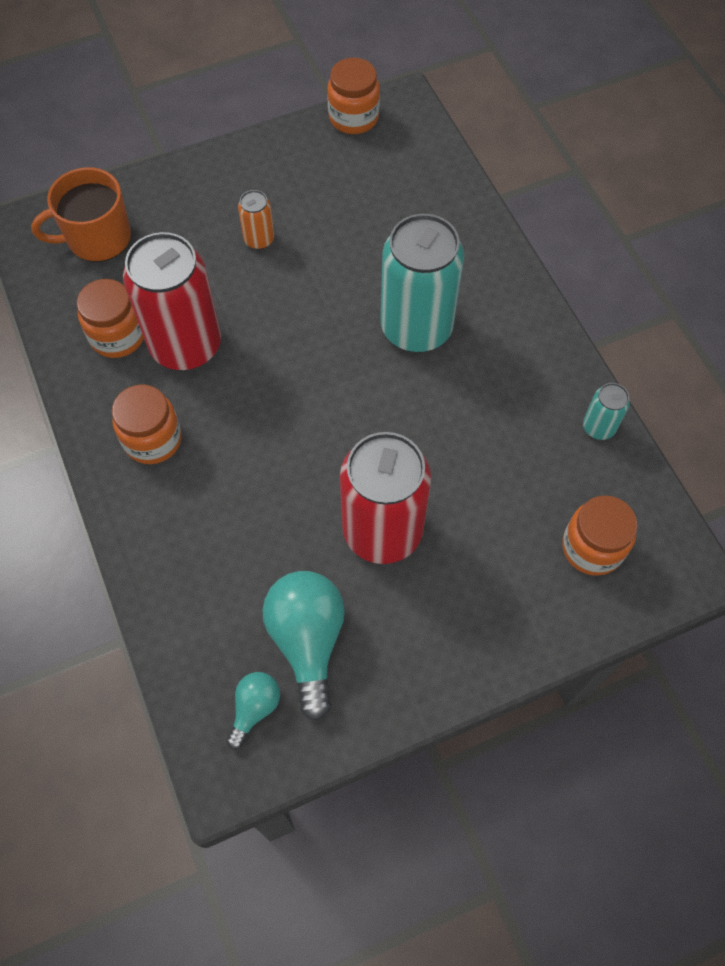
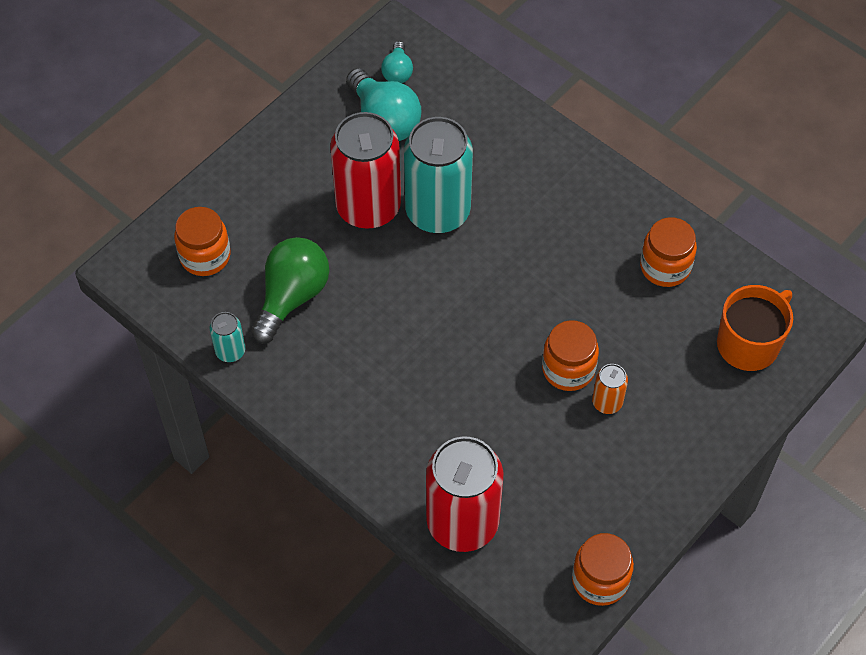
camera: 155 degrees right, 5 degrees down
(153, 439) = (579, 201): orange jar -> orange jar (568, 369)
(186, 345) = (605, 282): red can -> red can (462, 522)
(416, 327) = (421, 376): turquoise can -> turquoise can (437, 212)
(512, 459) = (292, 297): none -> green light bulb

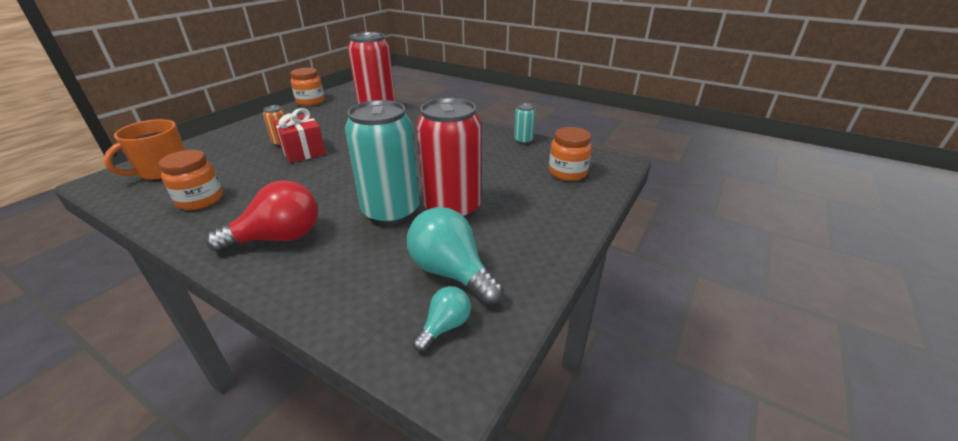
camera: 170 degrees right, 25 degrees down
(292, 297) = (495, 162): green light bulb -> none
(397, 72) = (445, 326): turquoise light bulb -> turquoise light bulb turned 45 degrees clockwise
(552, 188) = (278, 238): none -> red light bulb
(568, 369) = (303, 151): orange jar -> red gift

